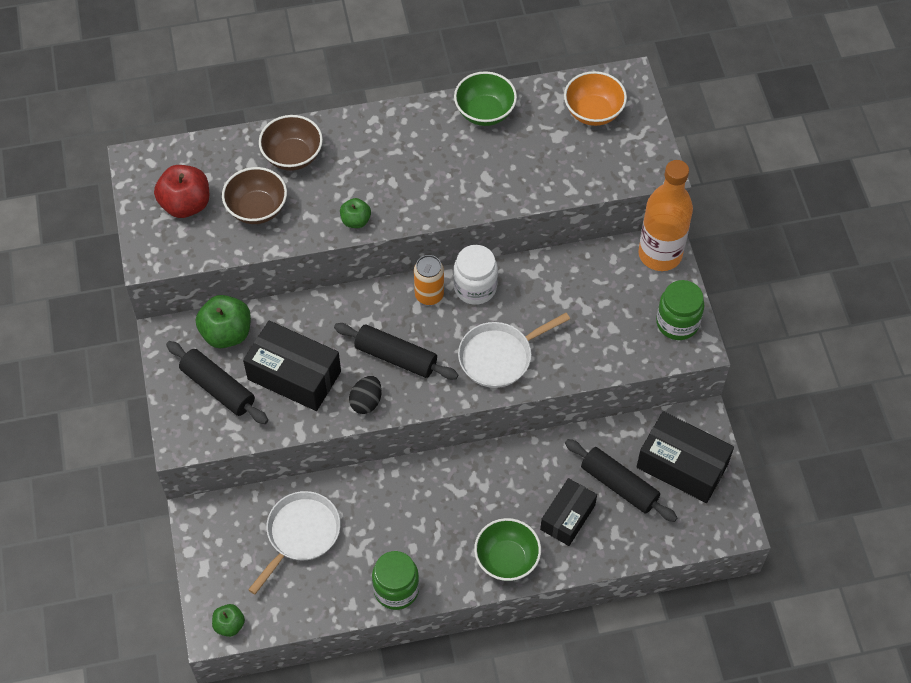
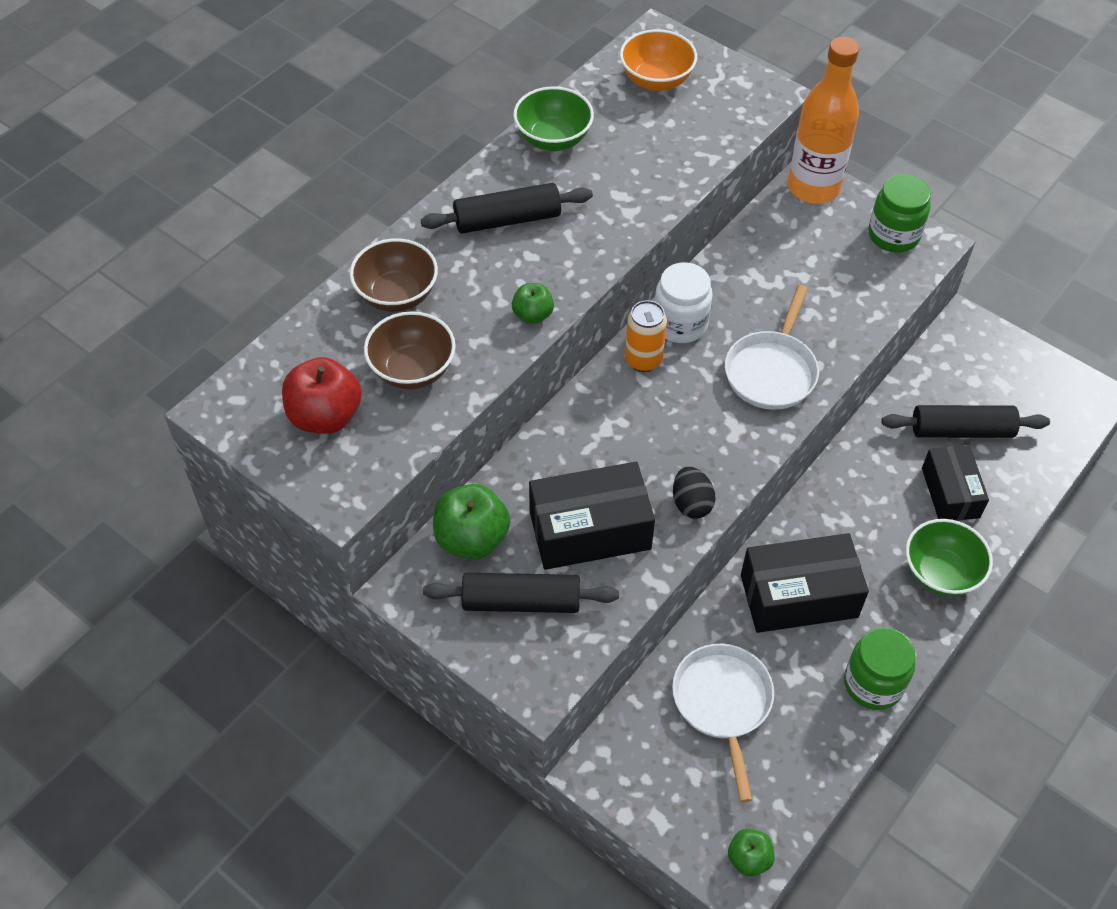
camera: 40 degrees left, 5 degrees down
(396, 357) = (674, 440): black rolling pin -> black rolling pin (507, 220)
(682, 465) = (993, 375): black box -> black box (798, 596)

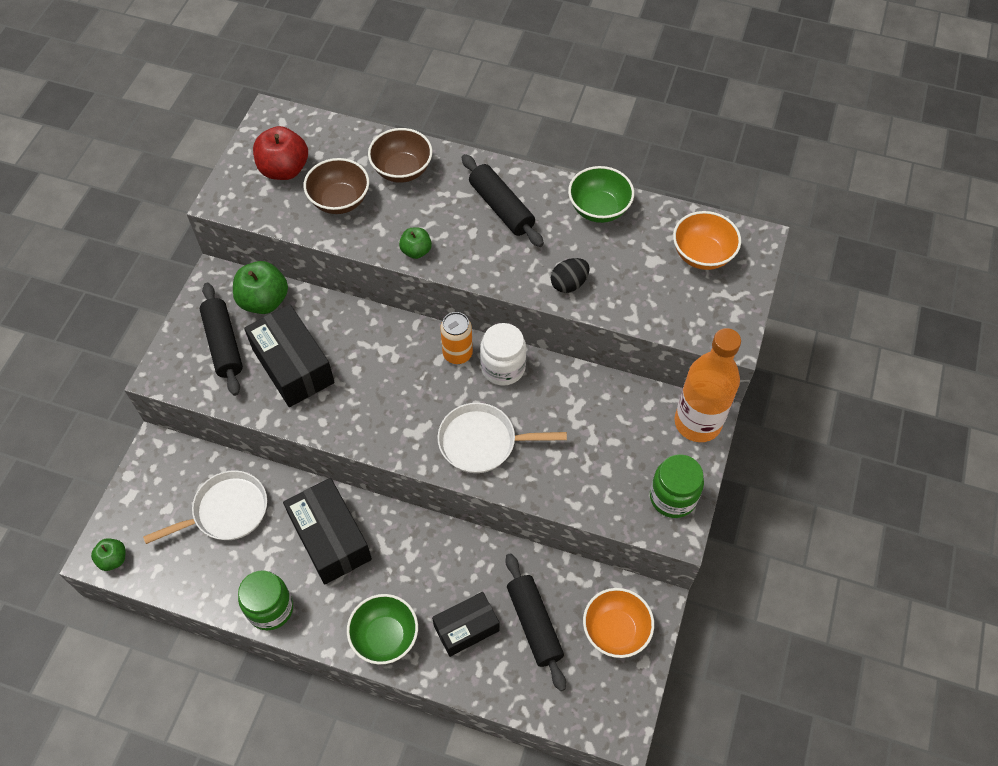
camera: 70 degrees right, 5 degrees up
(691, 503) = (337, 421): black egg -> black egg (569, 284)
(986, 365) = (615, 630): none -> orange bowl

